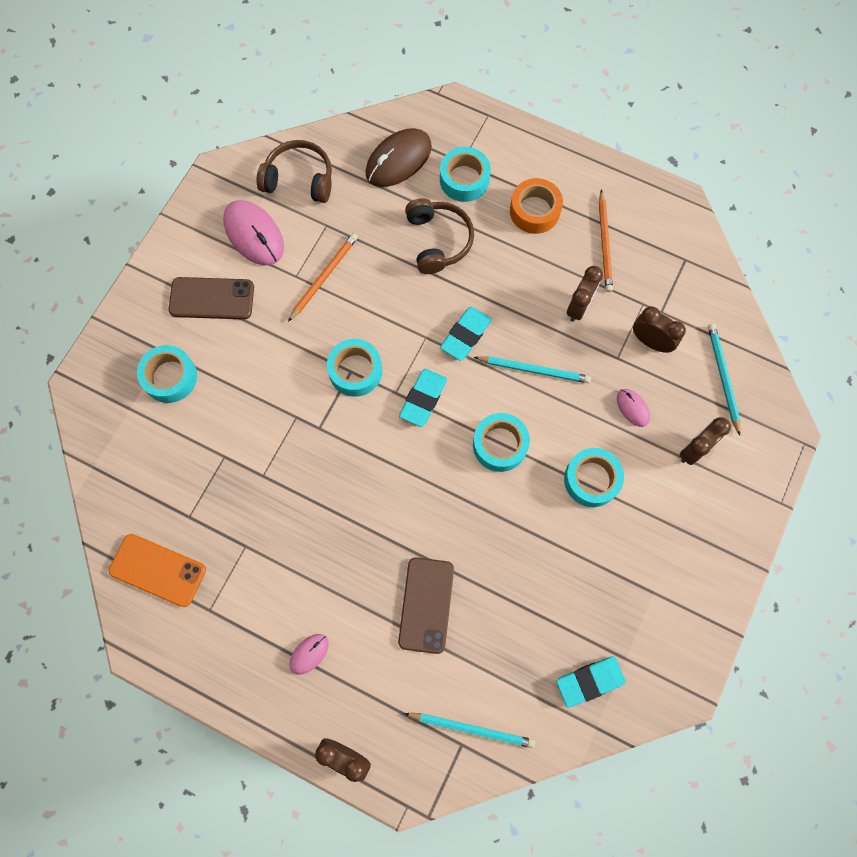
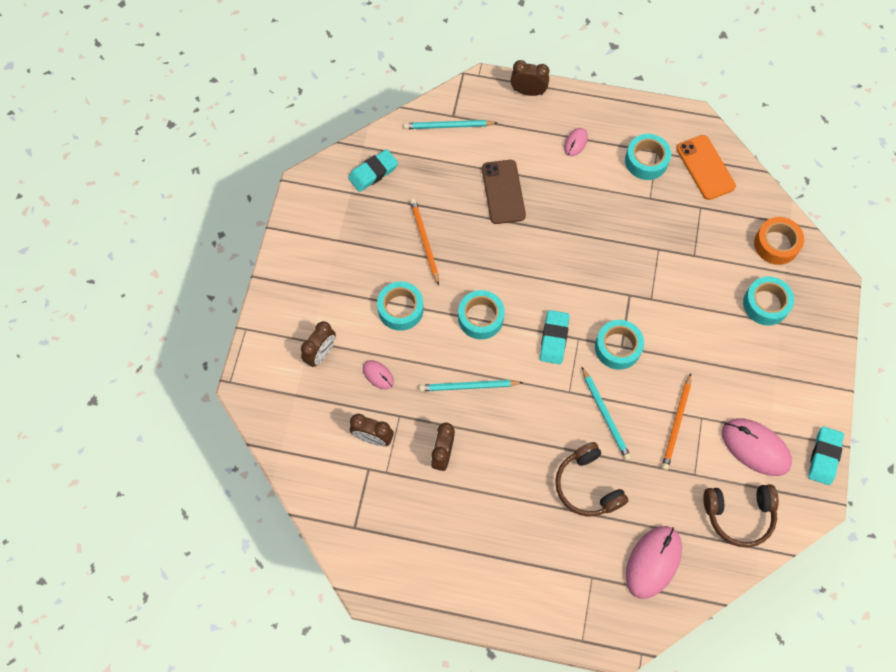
camera: 165 degrees right, 5 degrees down
(157, 570) = (705, 167): orange phone -> orange phone turned 60 degrees clockwise
(212, 299) = (764, 378): brown phone -> none
(398, 160) = (653, 562): brown mouse -> pink mouse
(464, 179) = (583, 557): turquoise tape -> turquoise tape (646, 161)
(465, 335) = (535, 402): turquoise eraser -> turquoise eraser (824, 457)
(534, 211) = (506, 541): orange tape -> orange tape (776, 244)
(604, 243) = (433, 524): orange pencil -> orange pencil (424, 241)
(723, 378) = (305, 421): turquoise pencil -> turquoise pencil (605, 415)

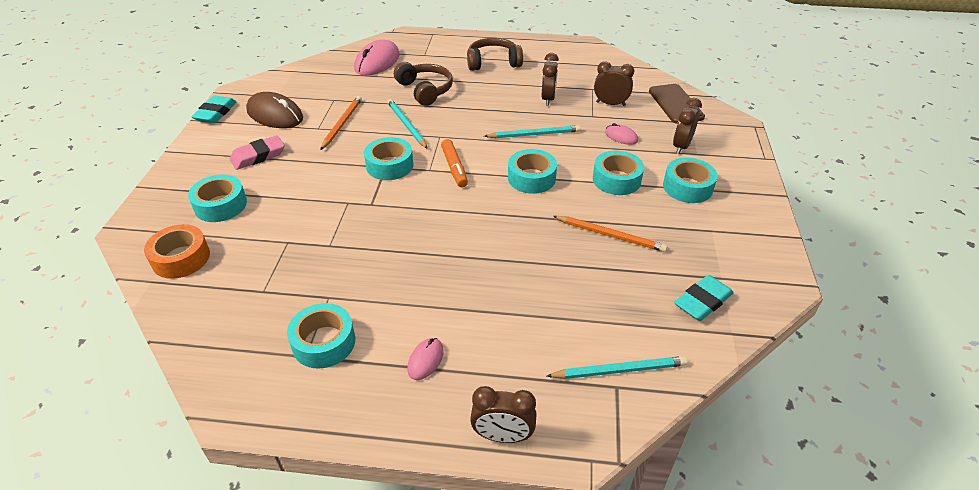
camera: 175 degrees right, 25 degrees down
(338, 293) = (687, 187): none -> turquoise tape
(424, 241) = (610, 235): orange pencil -> orange pencil turned 45 degrees counterclockwise
(503, 192) = (524, 291): brown phone -> brown phone (675, 104)
(554, 339) = (454, 168): turquoise eraser -> orange marker
(705, 167) = (239, 339): orange phone -> none
(739, 515) = (303, 83): brown headphones -> brown headphones (493, 62)
(752, 373) = (258, 156): none -> pink eraser
(755, 447) = (275, 115): pink mouse -> brown mouse

